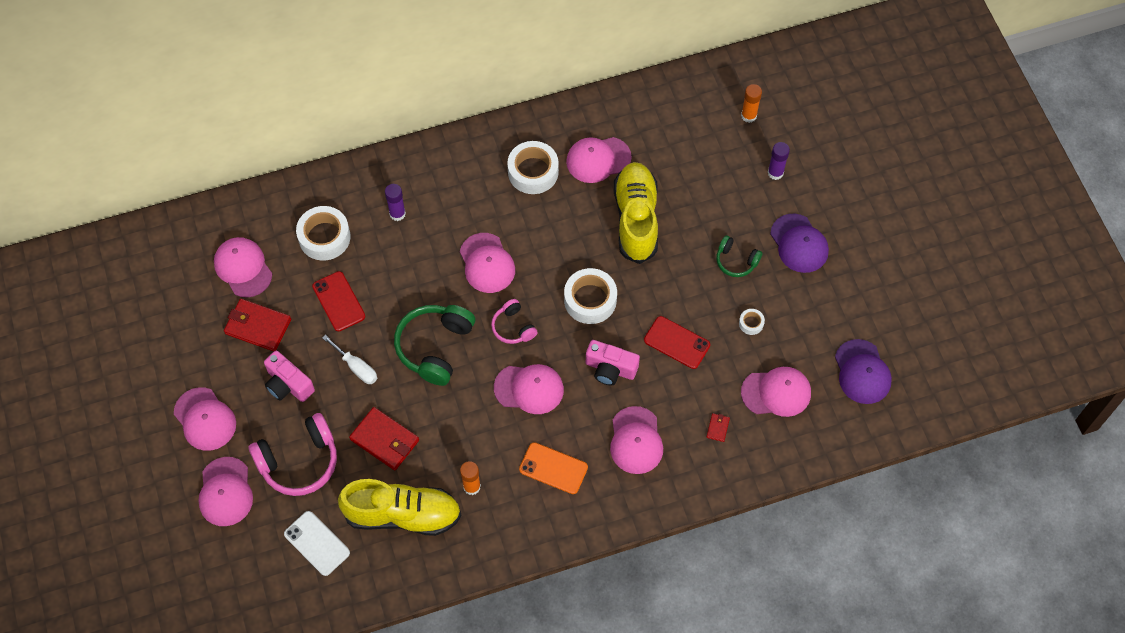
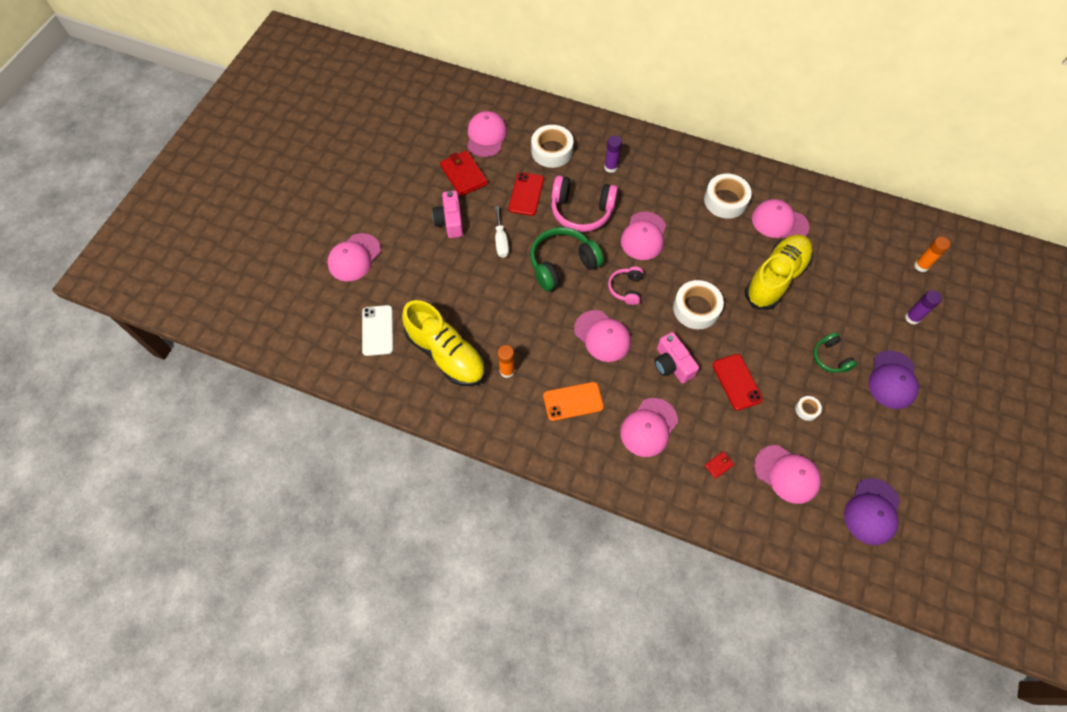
camera: 40 degrees right, 0 degrees up
(205, 419) = (383, 206): pink cap -> none
(299, 461) = (414, 272): pink headphones -> pink headphones (581, 211)
(385, 440) = (478, 298): red wallet -> none
(553, 468) = (573, 401): orange phone -> orange phone turned 75 degrees counterclockwise

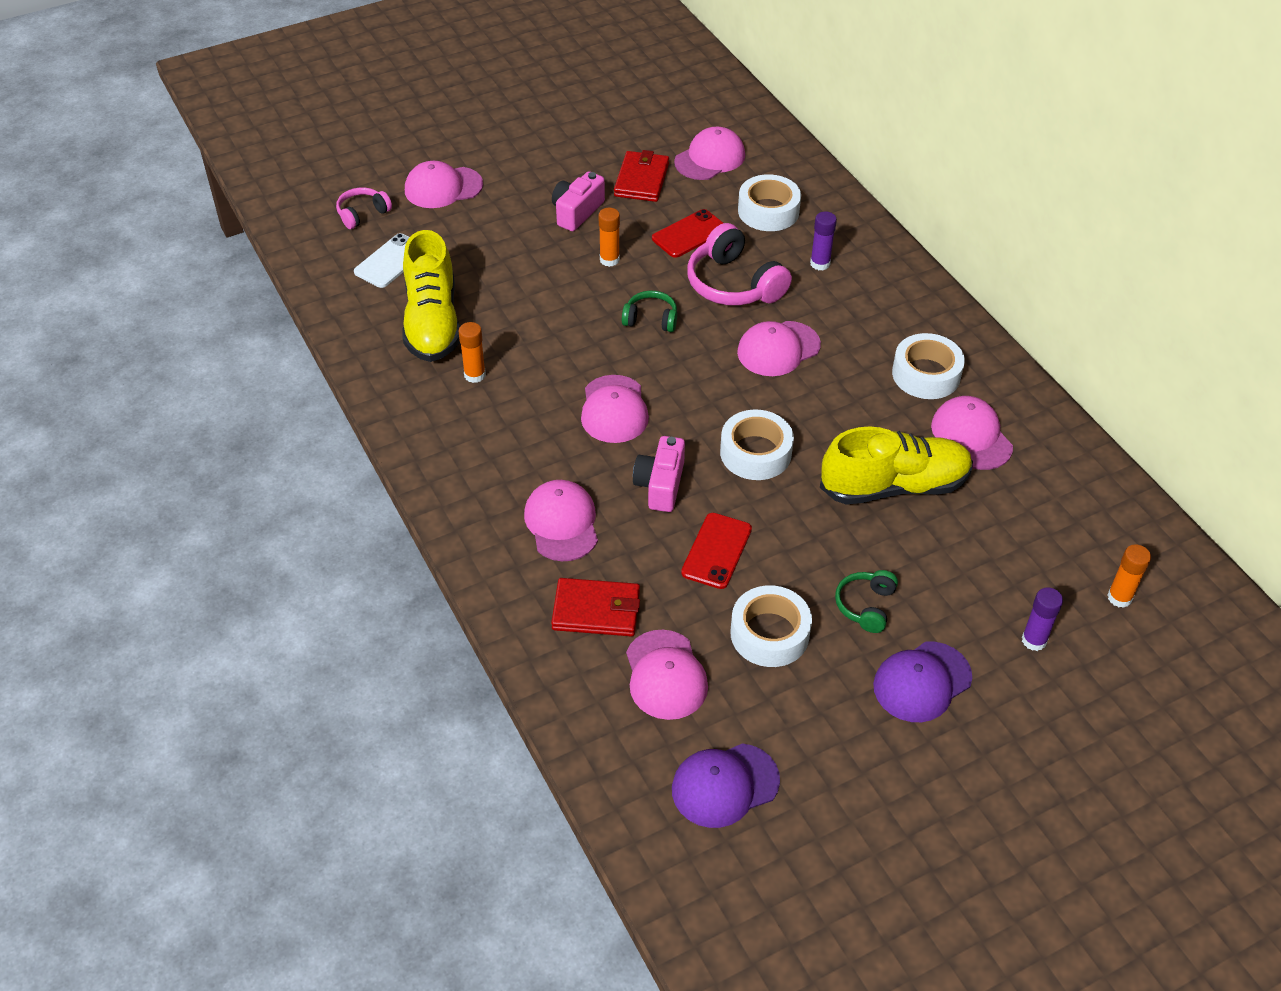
camera: 40 degrees right, 15 degrees down
(501, 241) = (609, 260): white screwdriver -> orange glue stick
(562, 264) = (651, 319): green headphones -> green headphones, size x0.55
(573, 401) = (509, 446): orange phone -> none
(626, 288) = (696, 384): pink headphones -> pink headphones (362, 214)
(649, 427) = (562, 523): pink cap -> pink cap turned 90 degrees clockwise
(718, 465) = (596, 610): red wallet -> red wallet, size x2.21
(807, 409) = (769, 634): white tape -> white tape, size x2.13

